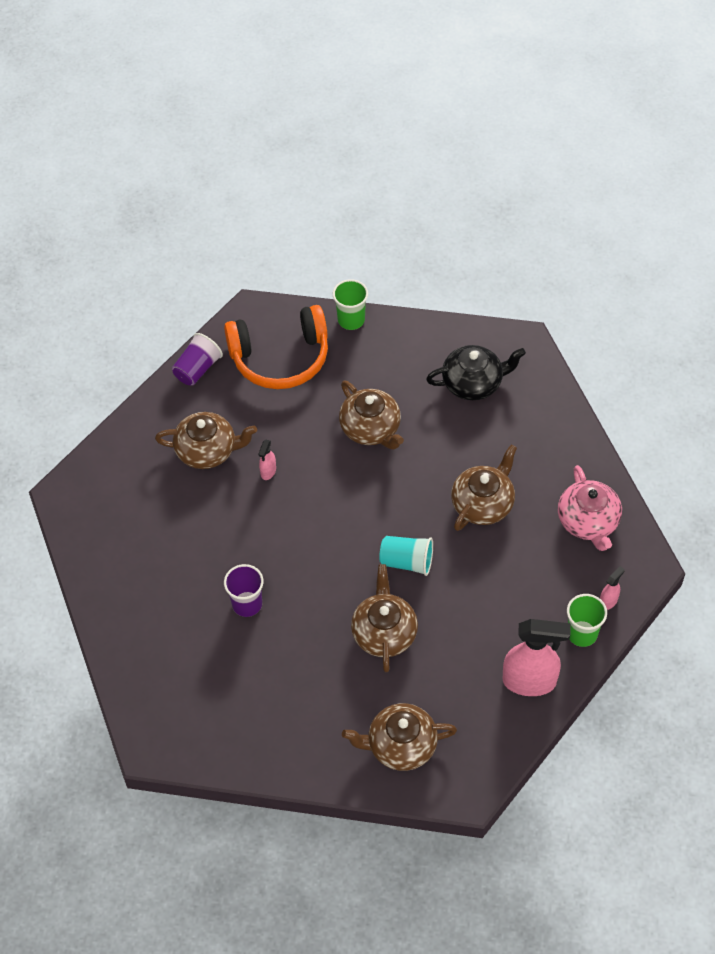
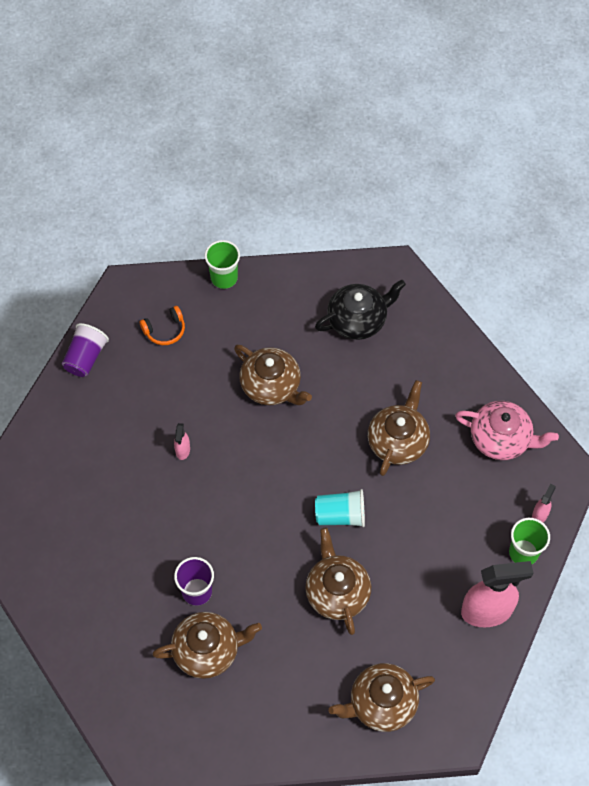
camera: 15 degrees left, 5 degrees up
(207, 450) = (117, 440): brown teapot -> brown teapot (207, 650)
(280, 358) = (165, 330): orange headphones -> orange headphones, size x0.42
(588, 521) = (501, 439): pink teapot -> pink teapot turned 45 degrees counterclockwise

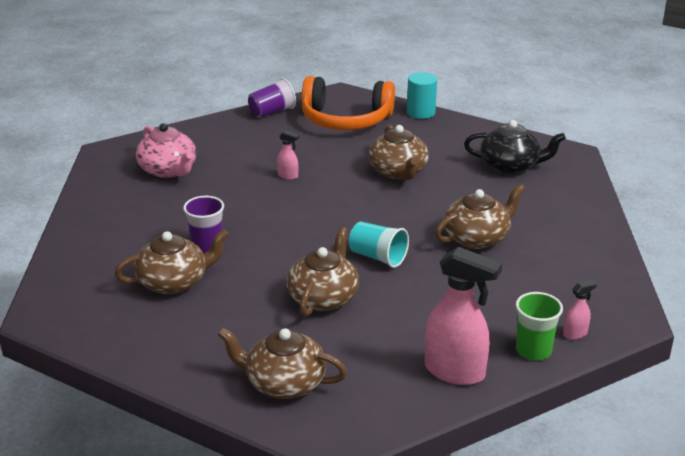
camera: 35 degrees right, 30 degrees down
(165, 330) = (345, 120): orange headphones -> orange headphones, size x2.36
(182, 450) = (288, 176): pink spray bottle -> pink spray bottle turned 105 degrees counterclockwise
(207, 650) = (174, 282): brown teapot -> brown teapot turned 45 degrees counterclockwise
(224, 278) = (421, 112): green cup -> turquoise cylinder
(501, 439) = (580, 273): pink teapot -> pink teapot (169, 170)

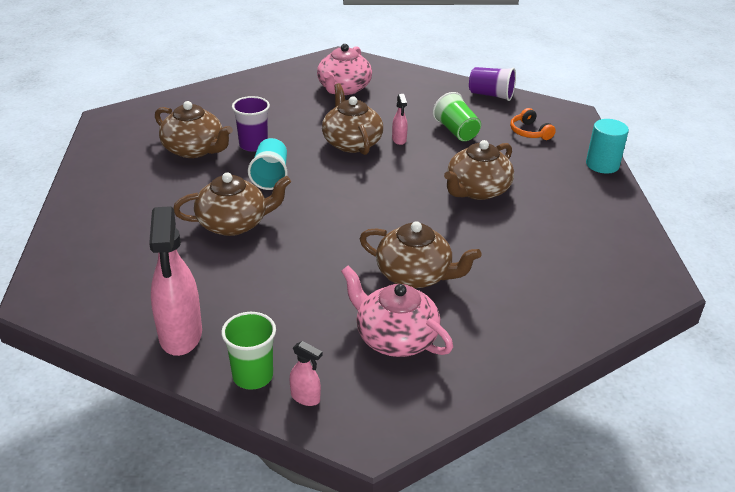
camera: 55 degrees right, 5 degrees up
(284, 383) = (100, 247): brown teapot -> brown teapot (351, 142)
(307, 147) = (456, 131): none -> green cup
(345, 120) = (529, 132): orange headphones -> orange headphones, size x0.42
(378, 257) = (322, 229): turquoise cup -> turquoise cup (270, 176)
(510, 166) = (576, 252): black teapot -> none
(541, 273) = (395, 338): none -> pink teapot

